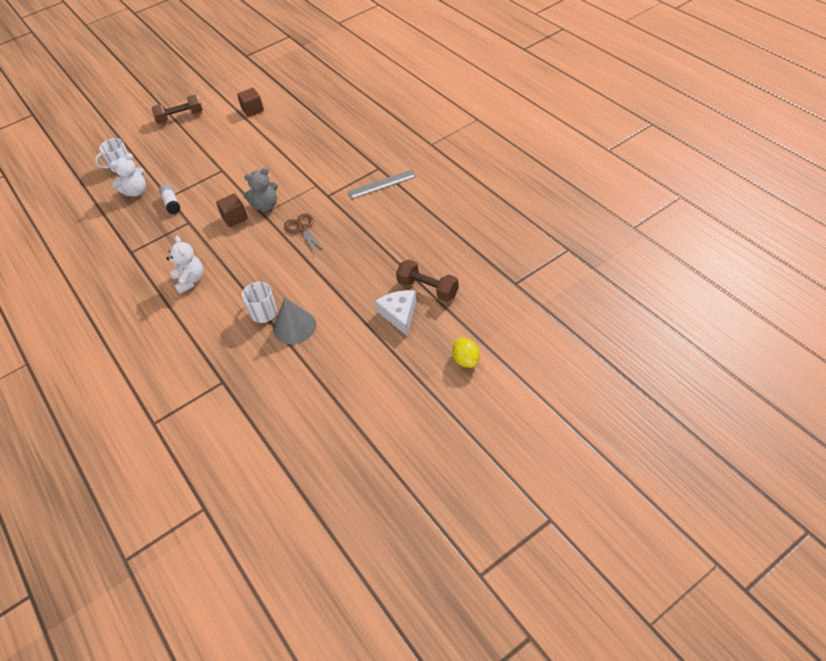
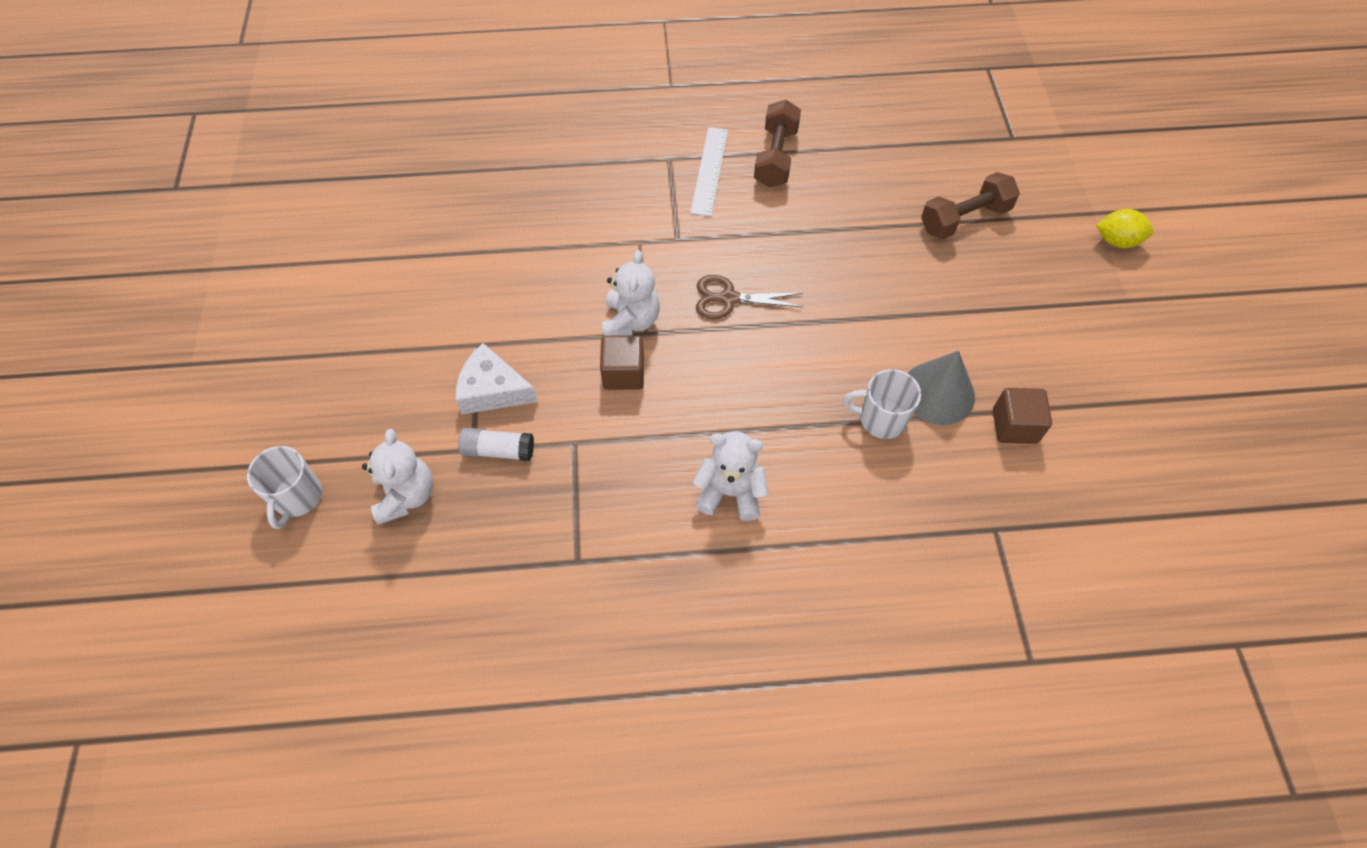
camera: 65 degrees left, 10 degrees up
(180, 117) = (250, 348): brown dumbbell -> brown dumbbell (776, 157)
(253, 110) = (352, 240): brown cube -> brown cube (1014, 426)
(266, 206) = (631, 321): grey teddy bear -> white teddy bear
(382, 184) = (709, 171): grey ruler -> white ruler
(399, 314) = (993, 268): white cheese -> white cheese (492, 390)

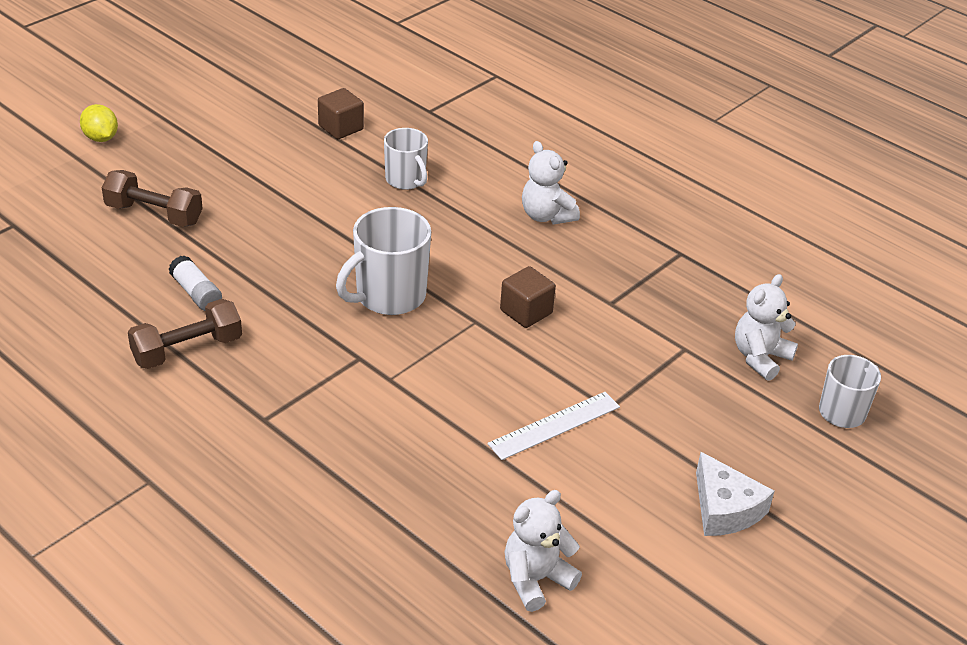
camera: 135 degrees left, 20 degrees down
(492, 390) = (631, 371): white cheese -> white cheese (725, 509)
(498, 450) = (668, 335): white glue stick -> white glue stick (196, 293)
(631, 321) = (476, 335): white teddy bear -> white teddy bear (536, 579)
(709, 171) = (252, 383): white ruler -> white ruler (554, 425)
(728, 299) = (389, 296): brown scissors -> white mug
(938, 393) = (352, 165): grey cone -> none

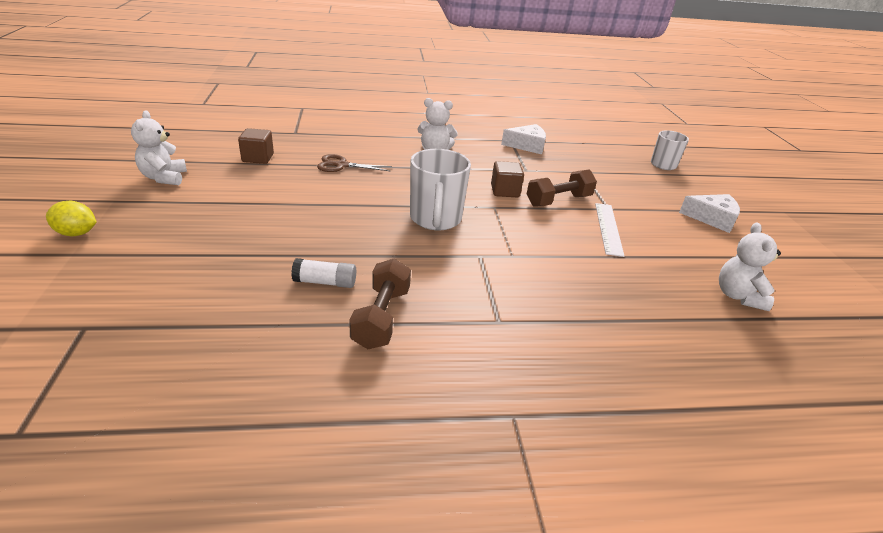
camera: 50 degrees left, 5 degrees down
(154, 214) = (208, 255): brown dumbbell -> brown dumbbell (558, 200)
(406, 180) = (341, 165): white mug -> brown scissors
(687, 273) = (527, 146): none -> white cheese
(760, 357) = (607, 161): white teddy bear -> white teddy bear (164, 178)

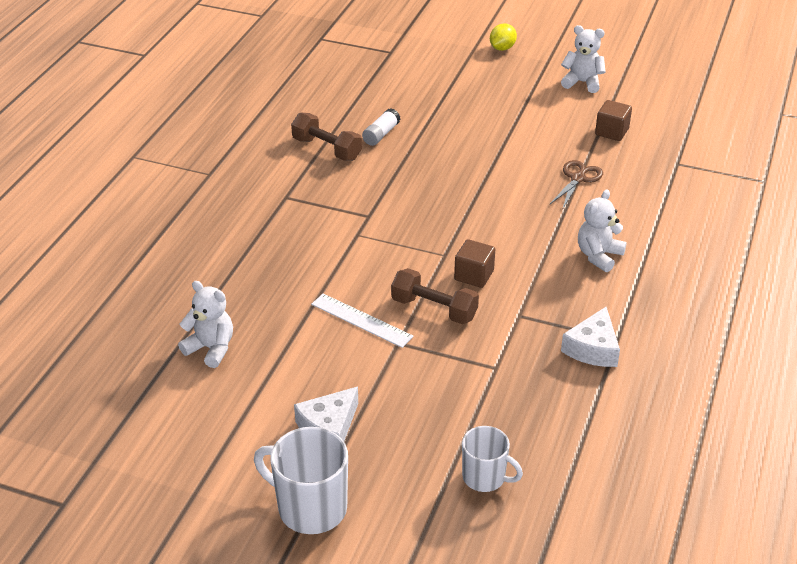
camera: 120 degrees right, 5 degrees up
(435, 219) = (440, 209): white mug -> white mug (310, 507)
(558, 200) = (434, 309): brown dumbbell -> brown dumbbell turned 60 degrees counterclockwise

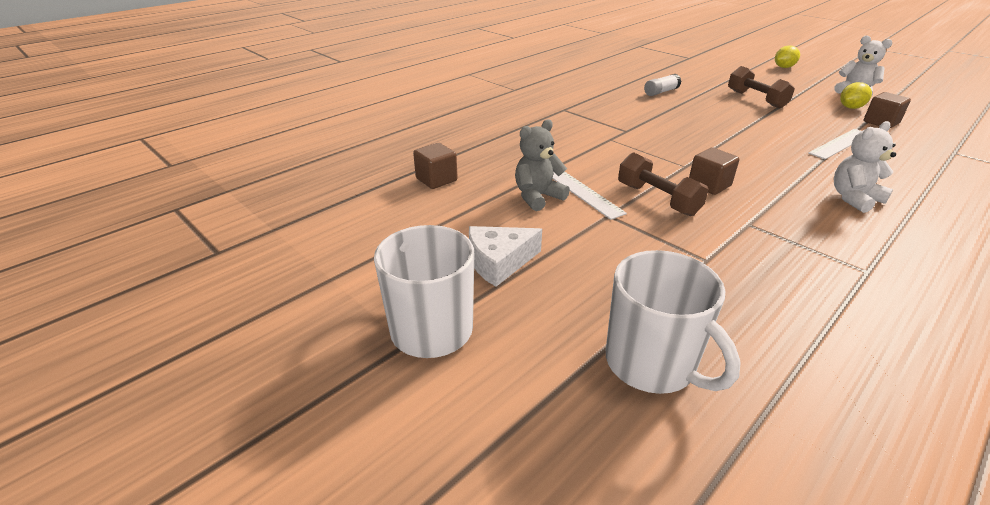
camera: 25 degrees right, 5 degrees down
(211, 348) = (436, 179): white teddy bear -> brown cube
(324, 340) = (537, 197): none -> grey teddy bear
(327, 149) = (612, 92): brown dumbbell -> brown dumbbell (756, 99)
(485, 477) = (652, 364): white mug -> white mug, size x1.57
(578, 178) = (840, 143): brown scissors -> white ruler
(581, 113) = (850, 107): none -> yellow lemon
(593, 348) = (834, 272): white cheese -> none

